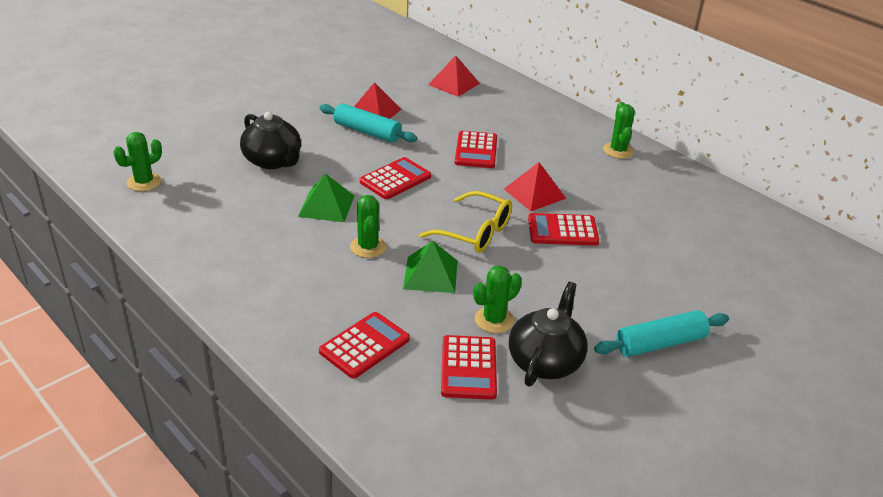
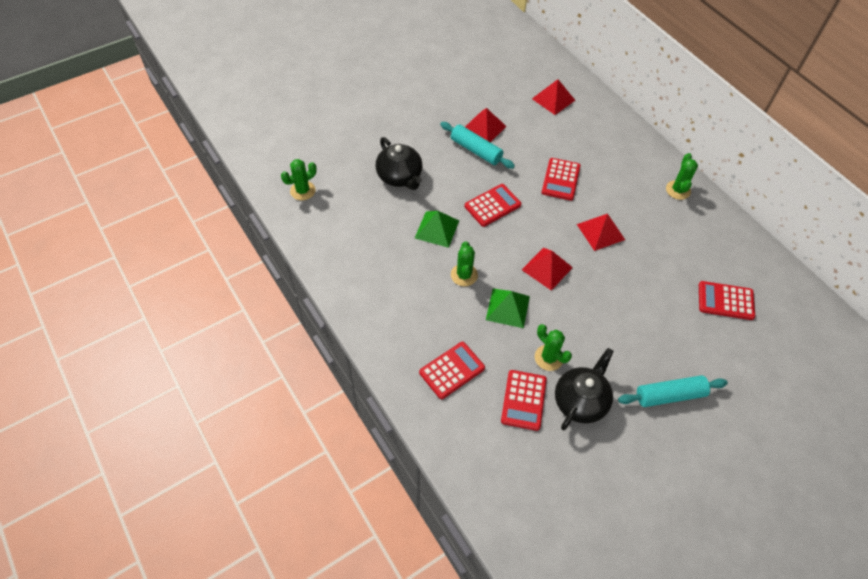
camera: 10 degrees right, 20 degrees up
(474, 232) = (547, 268): yellow glasses -> red pyramid
(494, 320) = (548, 358): green cactus -> green cactus turned 75 degrees clockwise
(562, 230) = (616, 274): red calculator -> red calculator (725, 301)

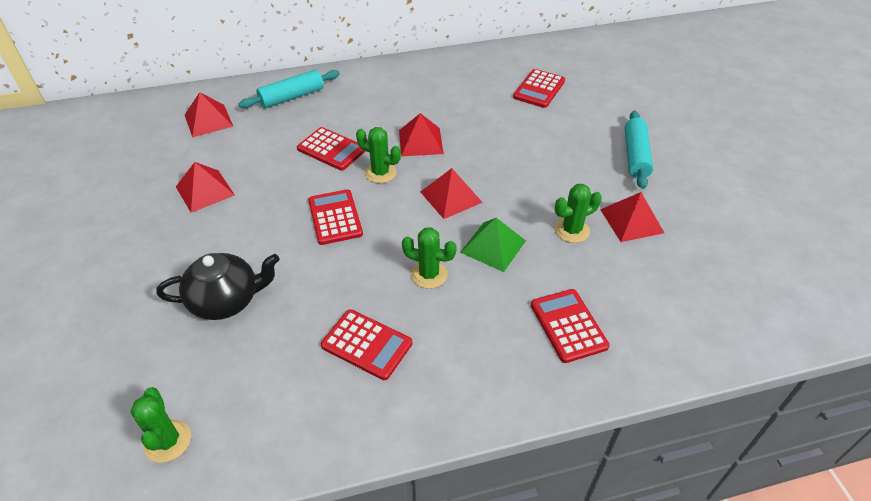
camera: 70 degrees left, 10 degrees down
(437, 229) = (342, 283): green pyramid -> none
(476, 150) = (237, 208): turquoise rolling pin -> turquoise rolling pin (292, 97)
(523, 400) = (623, 268): red calculator -> red calculator (367, 344)
(580, 401) = (631, 221): black teapot -> red pyramid
(678, 190) = (396, 75): green cactus -> green cactus (380, 173)

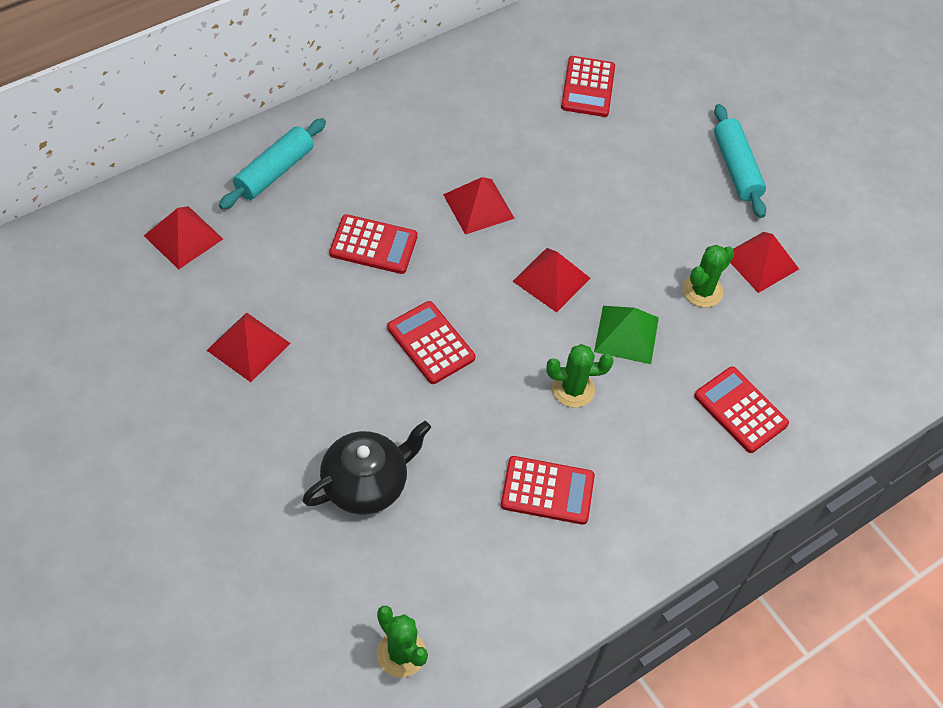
camera: 25 degrees left, 10 degrees up
(380, 173) = (452, 265): green cactus -> none

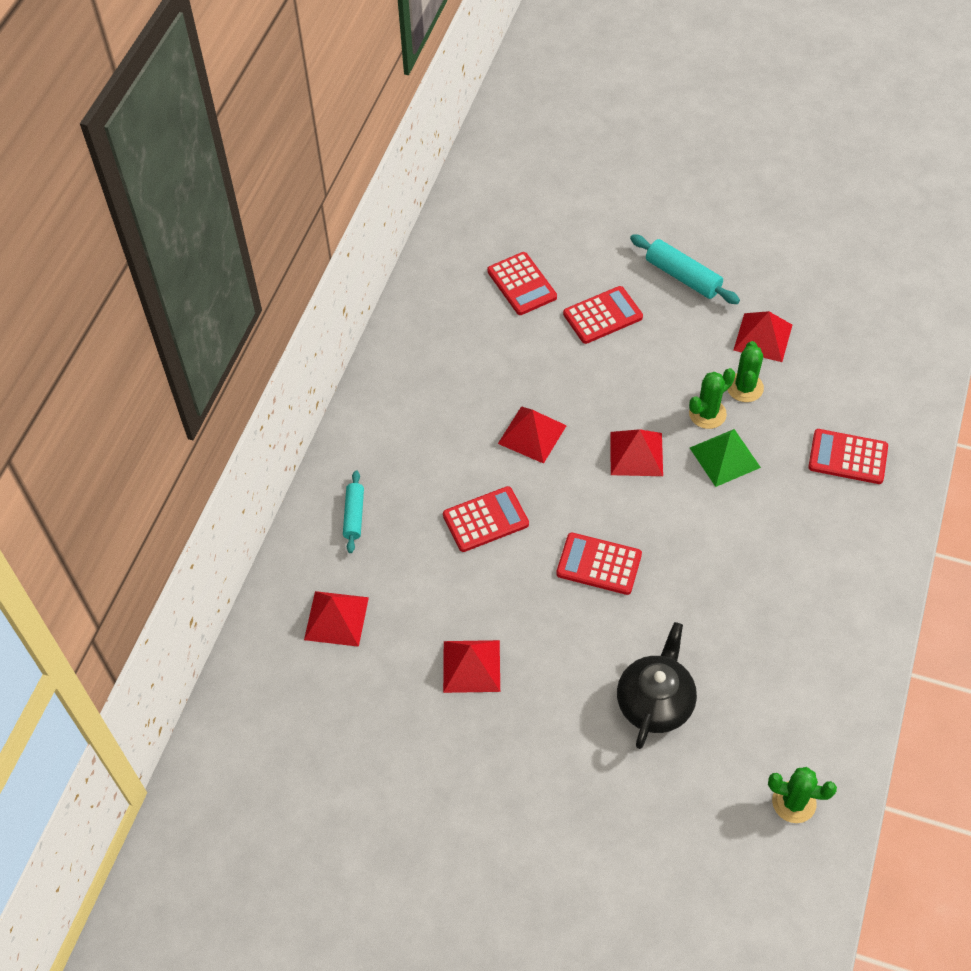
camera: 30 degrees left, 0 degrees up
(274, 171) = (354, 515): turquoise rolling pin -> turquoise rolling pin, size x0.65
(547, 491) = (779, 611): red calculator -> red calculator (602, 315)
(573, 389) = (727, 525): green cactus -> green cactus (707, 414)

